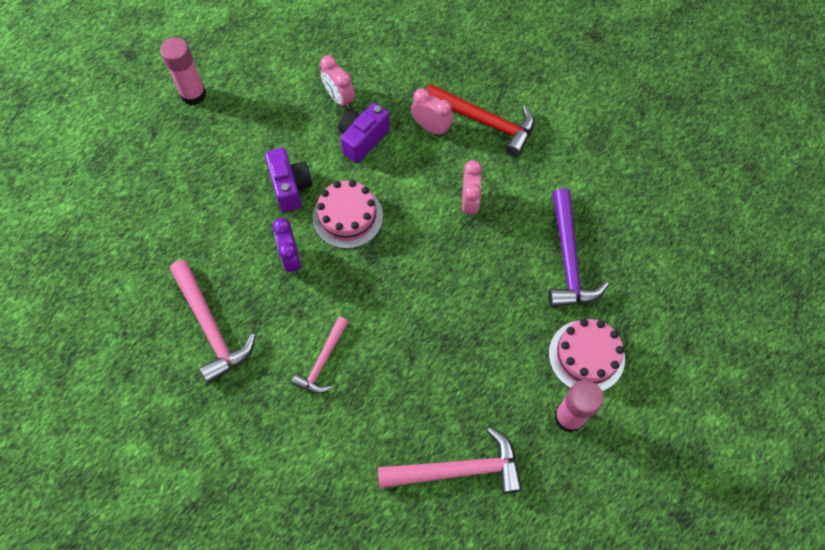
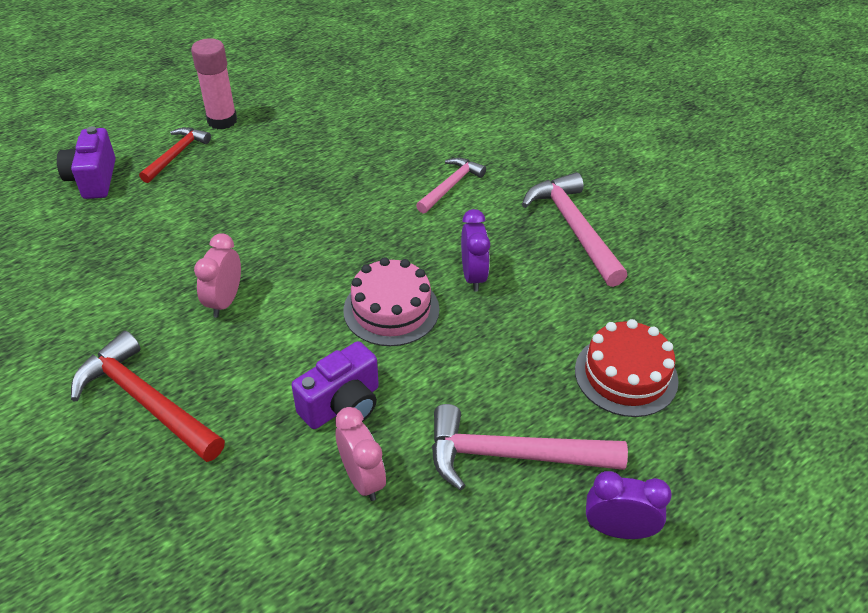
camera: 170 degrees left, 20 degrees down
(180, 192) = (626, 375): none -> red cake
(193, 95) = (618, 530): pink glue stick -> purple clock
(290, 187) = (463, 357): purple camera -> purple camera (93, 179)
(431, 128) = (231, 406): pink clock -> none
(458, 470) = (340, 105): pink hammer -> pink hammer (511, 455)
(568, 259) = (139, 229): purple hammer -> none
(586, 356) = (176, 155): pink cake -> red hammer

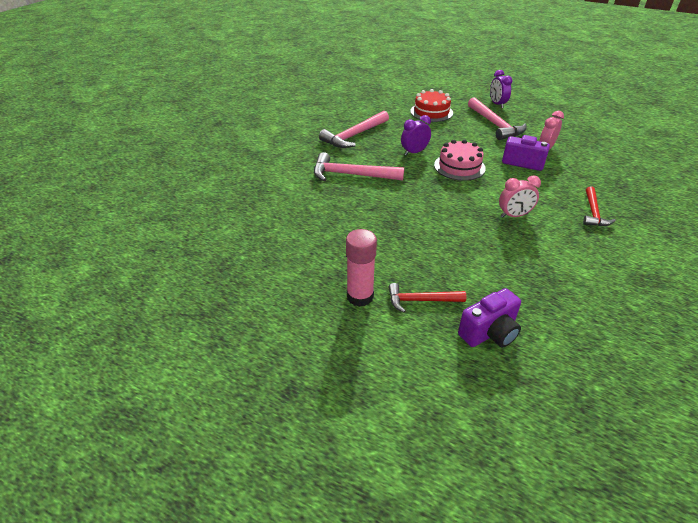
camera: 115 degrees left, 5 degrees down
(146, 401) = (593, 212): red hammer -> red hammer, size x0.62
(451, 186) = (351, 175): pink hammer -> pink hammer, size x1.62

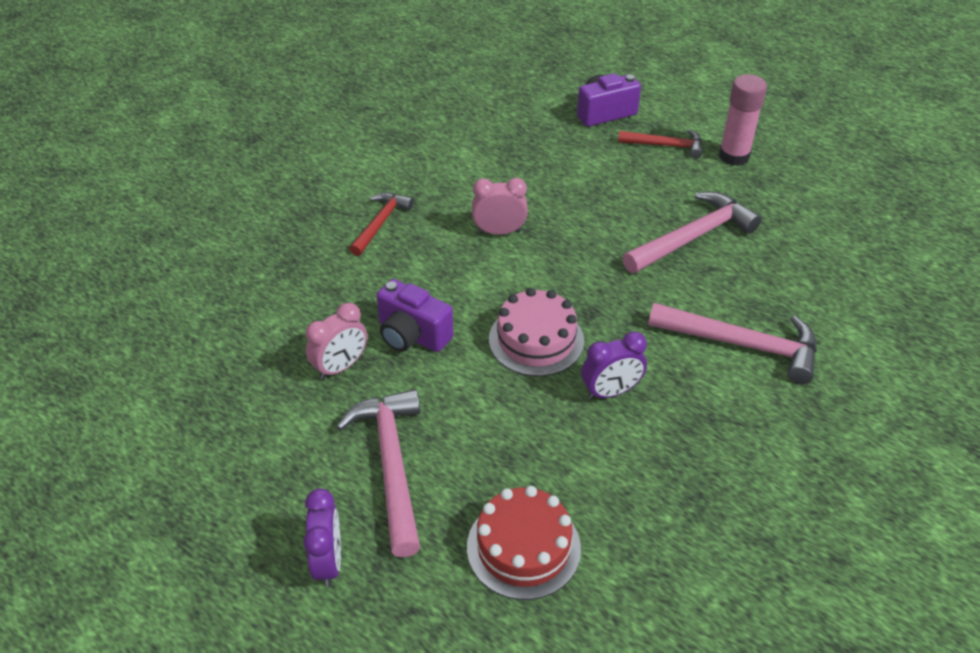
camera: 170 degrees left, 5 degrees up
(354, 136) = (735, 468): pink hammer -> pink hammer (693, 237)

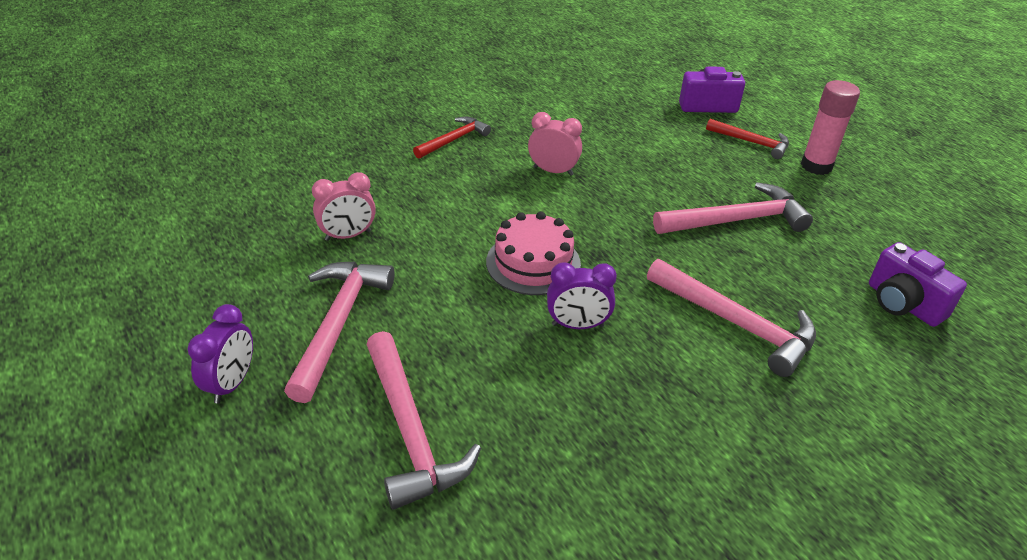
camera: 20 degrees right, 5 degrees down
(412, 335) = (424, 229): purple camera -> purple camera (902, 304)
(523, 547) = (410, 431): red cake -> pink hammer

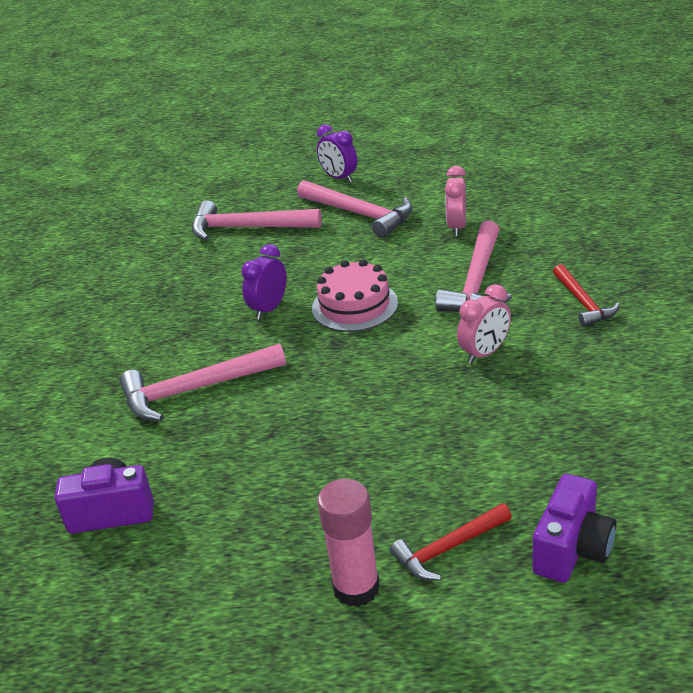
camera: 125 degrees right, 5 degrees down
(737, 220) = (312, 454): pink hammer -> pink hammer (476, 281)

